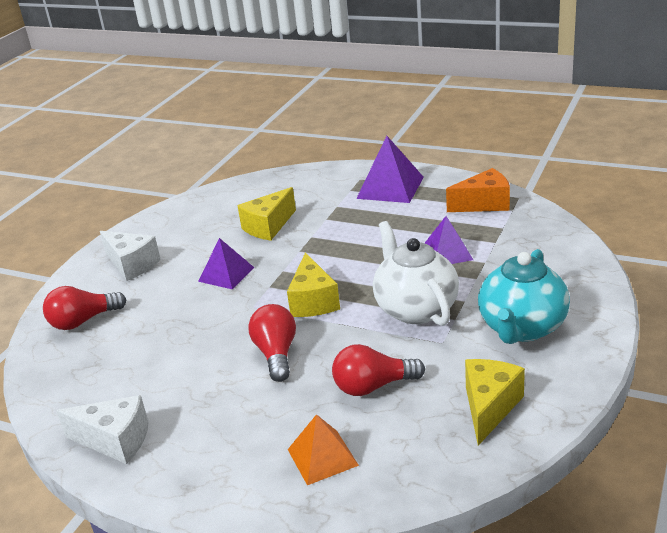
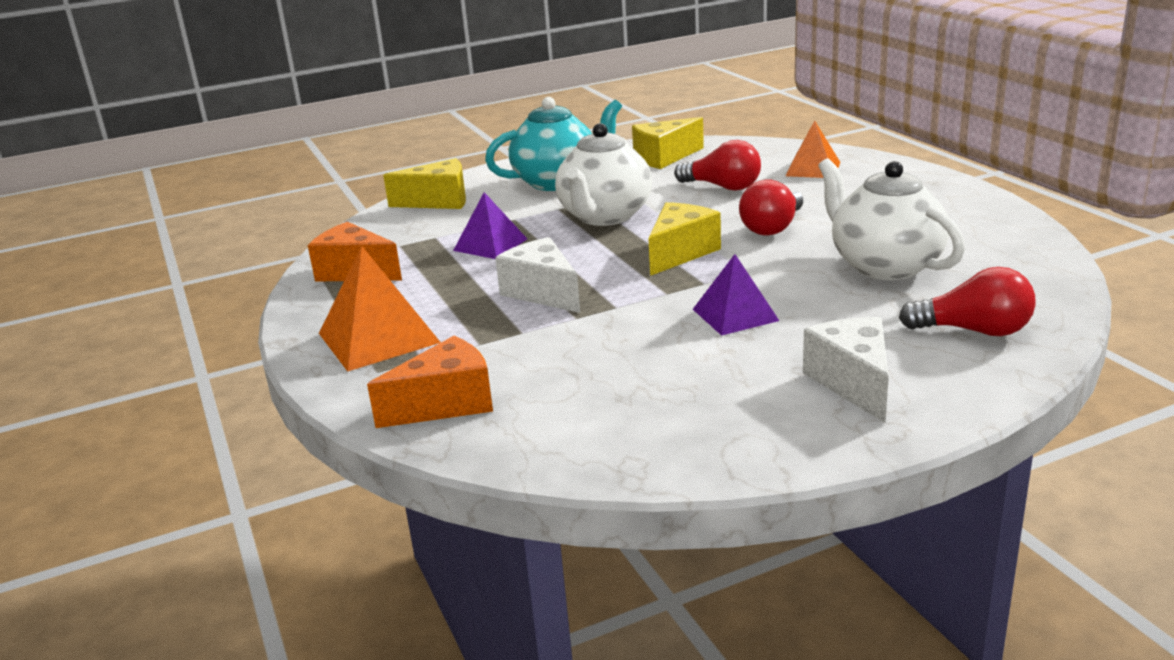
camera: 140 degrees left, 5 degrees down
(115, 441) = (983, 219): white cheese -> white cheese (542, 293)
(165, 350) = (884, 266): none -> white teapot
(268, 226) = (602, 354): yellow cheese -> yellow cheese (438, 201)
(304, 183) = (446, 404): none -> orange cheese
(390, 187) = (379, 337): purple pyramid -> orange pyramid

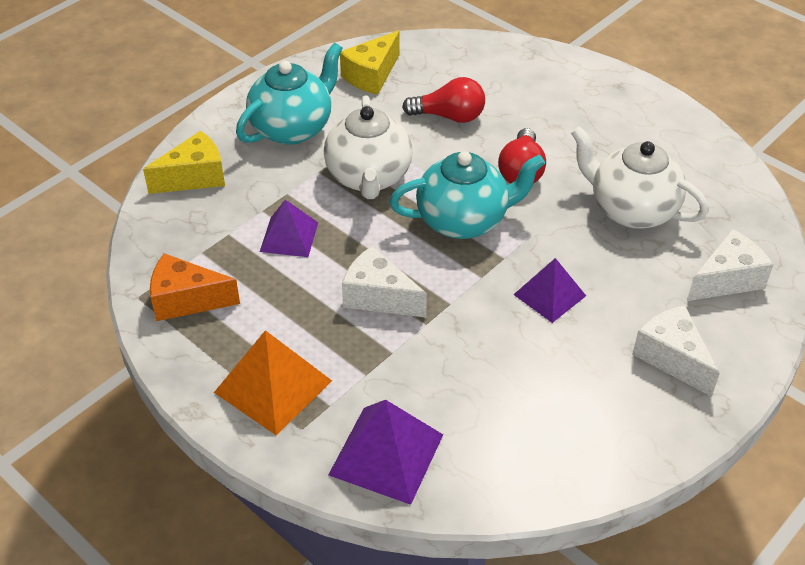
camera: 25 degrees left, 20 degrees up
(446, 404) = (386, 454): orange cheese -> purple pyramid
(680, 253) = (464, 220): yellow cheese -> turquoise teapot
(813, 169) = (513, 77): orange pyramid -> none
(974, 331) = (727, 280): red light bulb -> white cheese

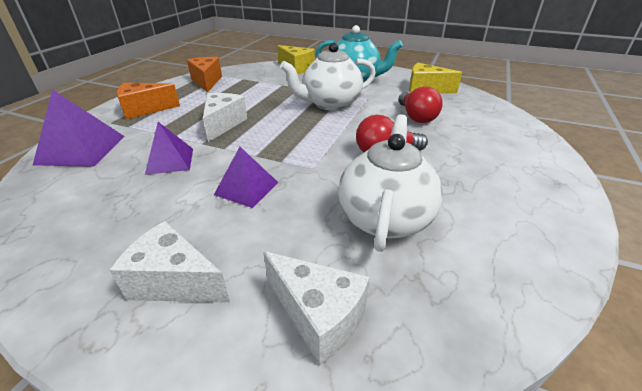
camera: 70 degrees right, 10 degrees down
(273, 386) = (144, 110): orange pyramid -> orange cheese
(289, 237) = (264, 93): purple pyramid -> purple pyramid (170, 161)
(464, 220) = (312, 139): turquoise teapot -> none
(672, 358) = (175, 281): white cheese -> white cheese turned 105 degrees counterclockwise

